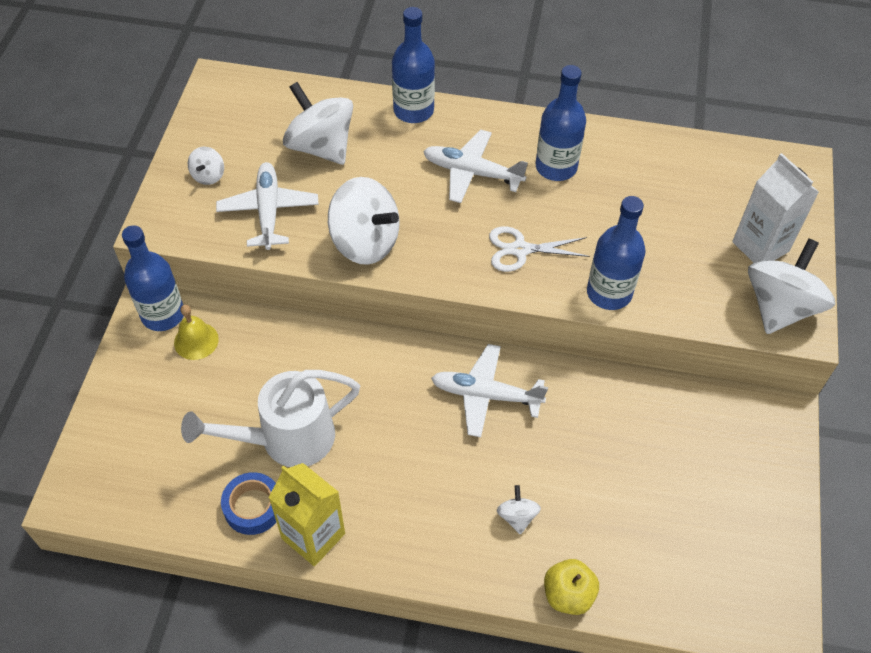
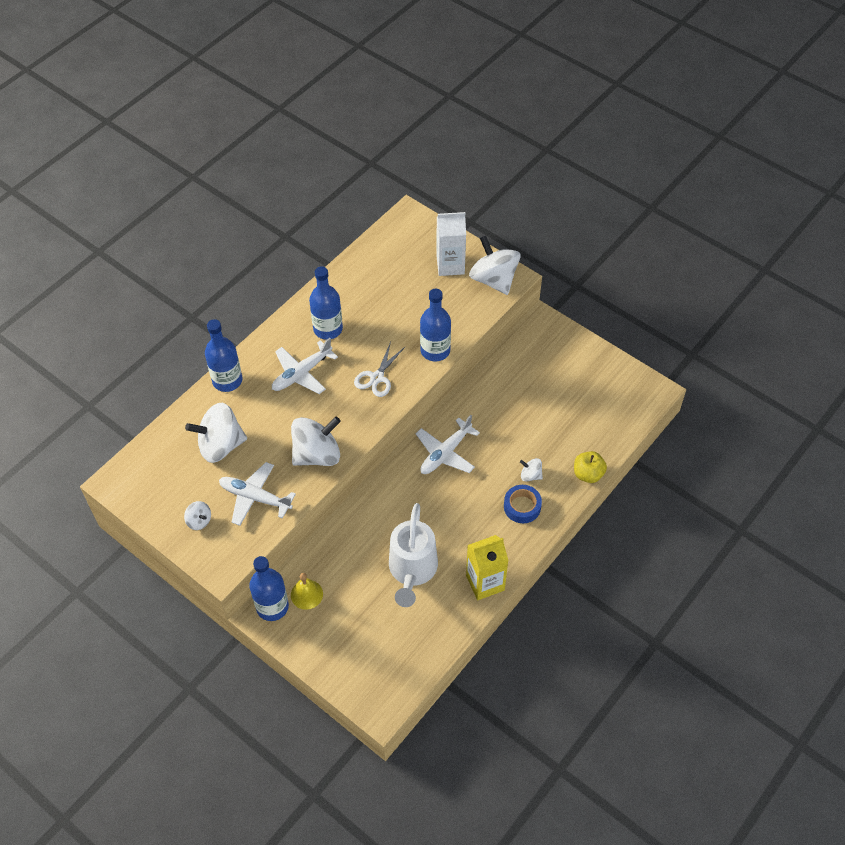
camera: 60 degrees left, 0 degrees up
(253, 507) = (448, 607): blue tape -> blue tape (522, 507)

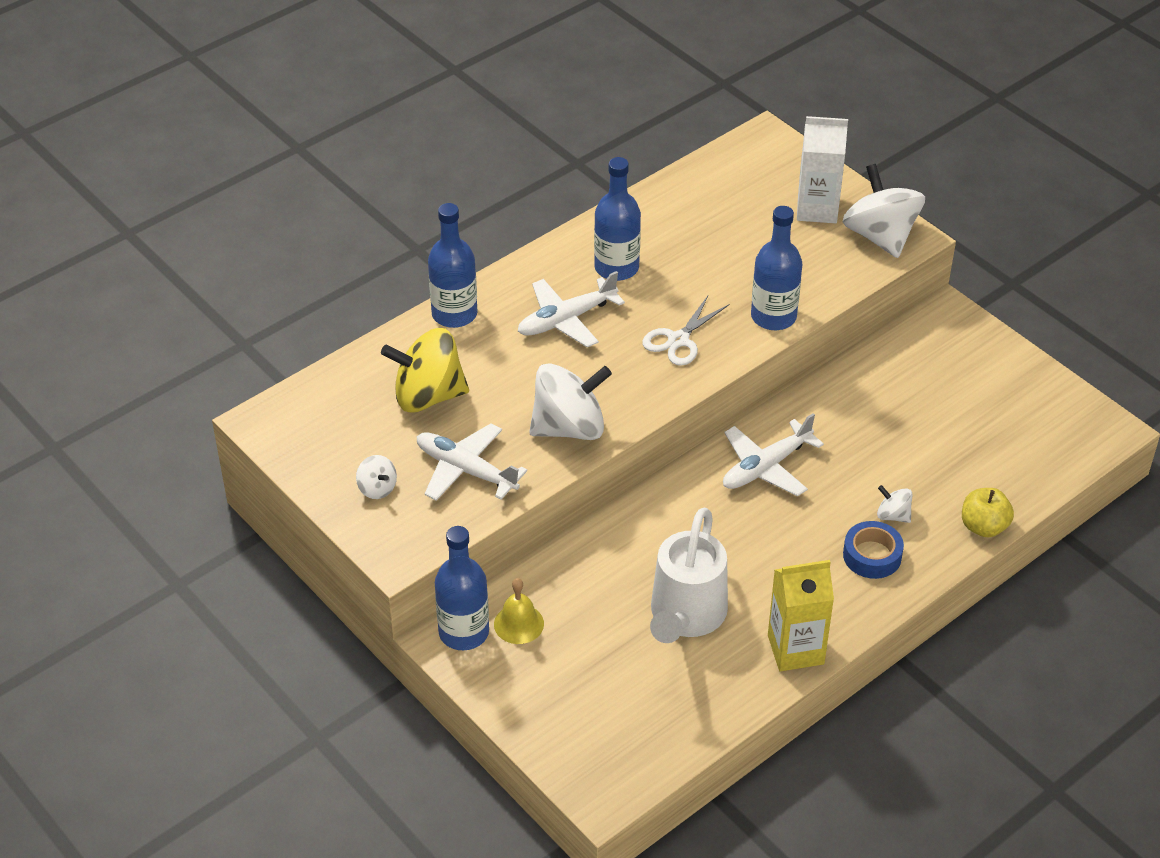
camera: 10 degrees right, 10 degrees down
(220, 445) = (428, 396): white spinning top -> yellow spinning top

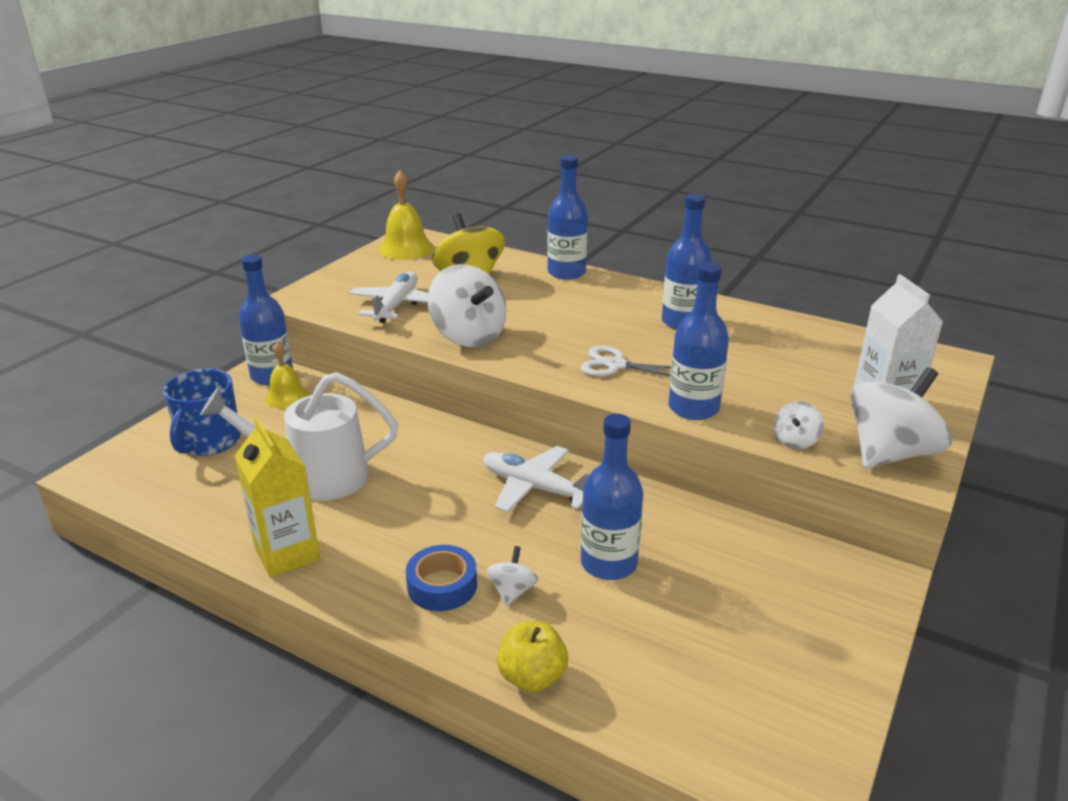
camera: 70 degrees right, 15 degrees down
(301, 433) = (406, 248): none -> yellow bell
(377, 488) = (362, 280): white spinning top -> white spinning top (795, 441)
(566, 320) = (597, 313): white plane -> none
(583, 696) = (209, 441): none -> blue mug
(880, 451) = (608, 563): none -> blue bottle

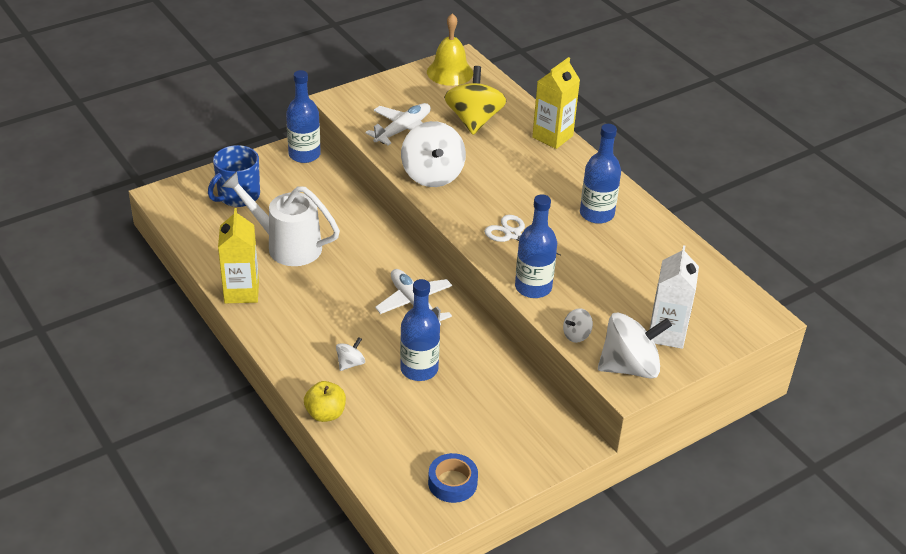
camera: 25 degrees right, 10 degrees up
(287, 397) = (304, 176): yellow bell -> none
(442, 585) = (314, 345): blue tape -> blue tape (452, 483)
(566, 272) = (552, 136): blue bottle -> yellow carton

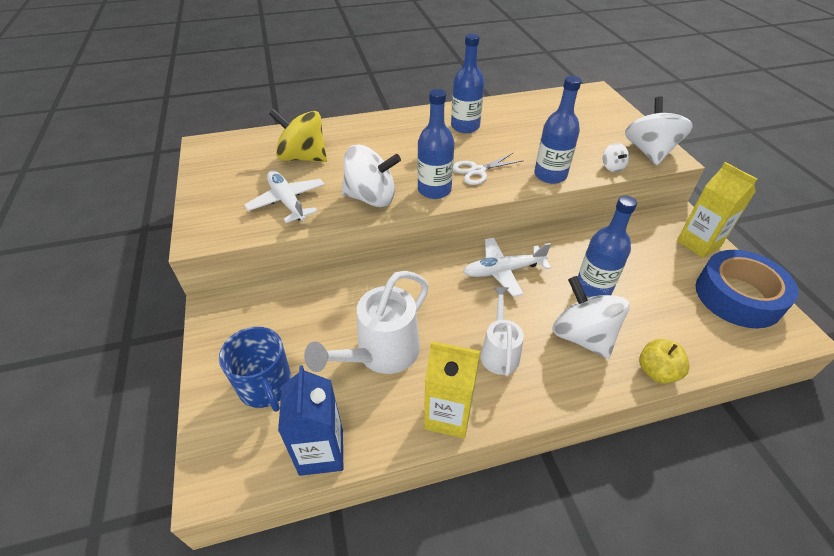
camera: 70 degrees left, 5 degrees up
(194, 236) = (321, 452): none -> blue carton
(304, 155) = (229, 307): blue bottle -> blue bottle (434, 190)
(313, 312) = (499, 351): none -> white watering can
(350, 363) = (582, 336): white spinning top -> white spinning top, size x2.15
(450, 72) = (217, 155): yellow bell -> none
(452, 483) = (738, 296): blue tape -> blue tape, size x1.83
(552, 136) = (354, 124): yellow carton -> yellow carton (698, 243)
(666, 333) = (611, 129): white carton -> none

